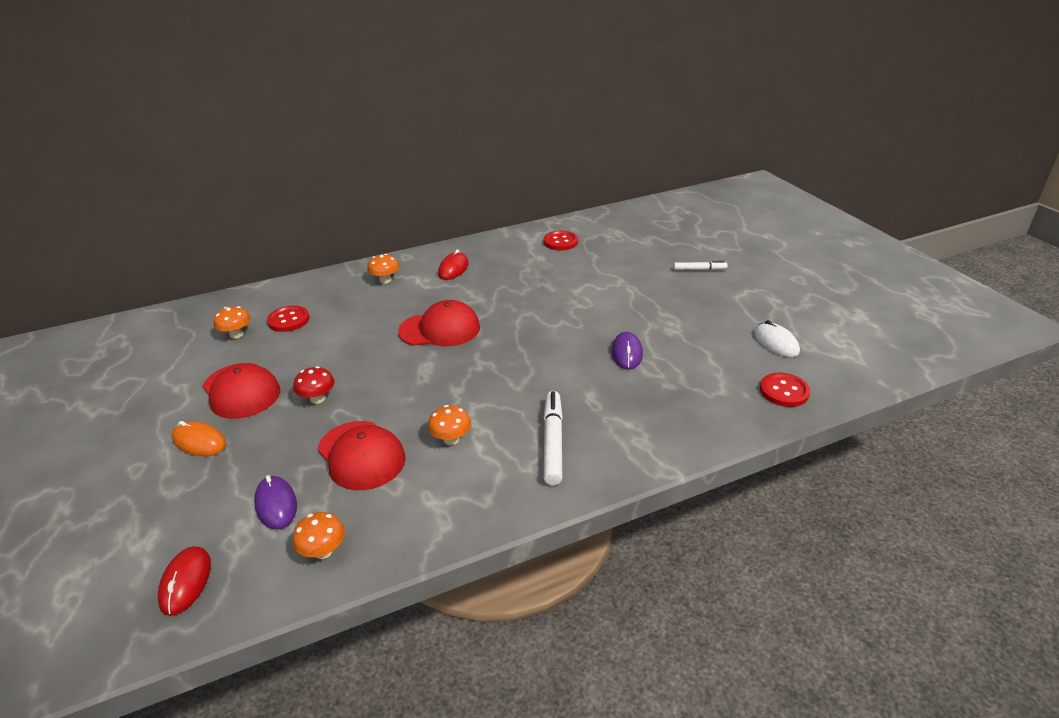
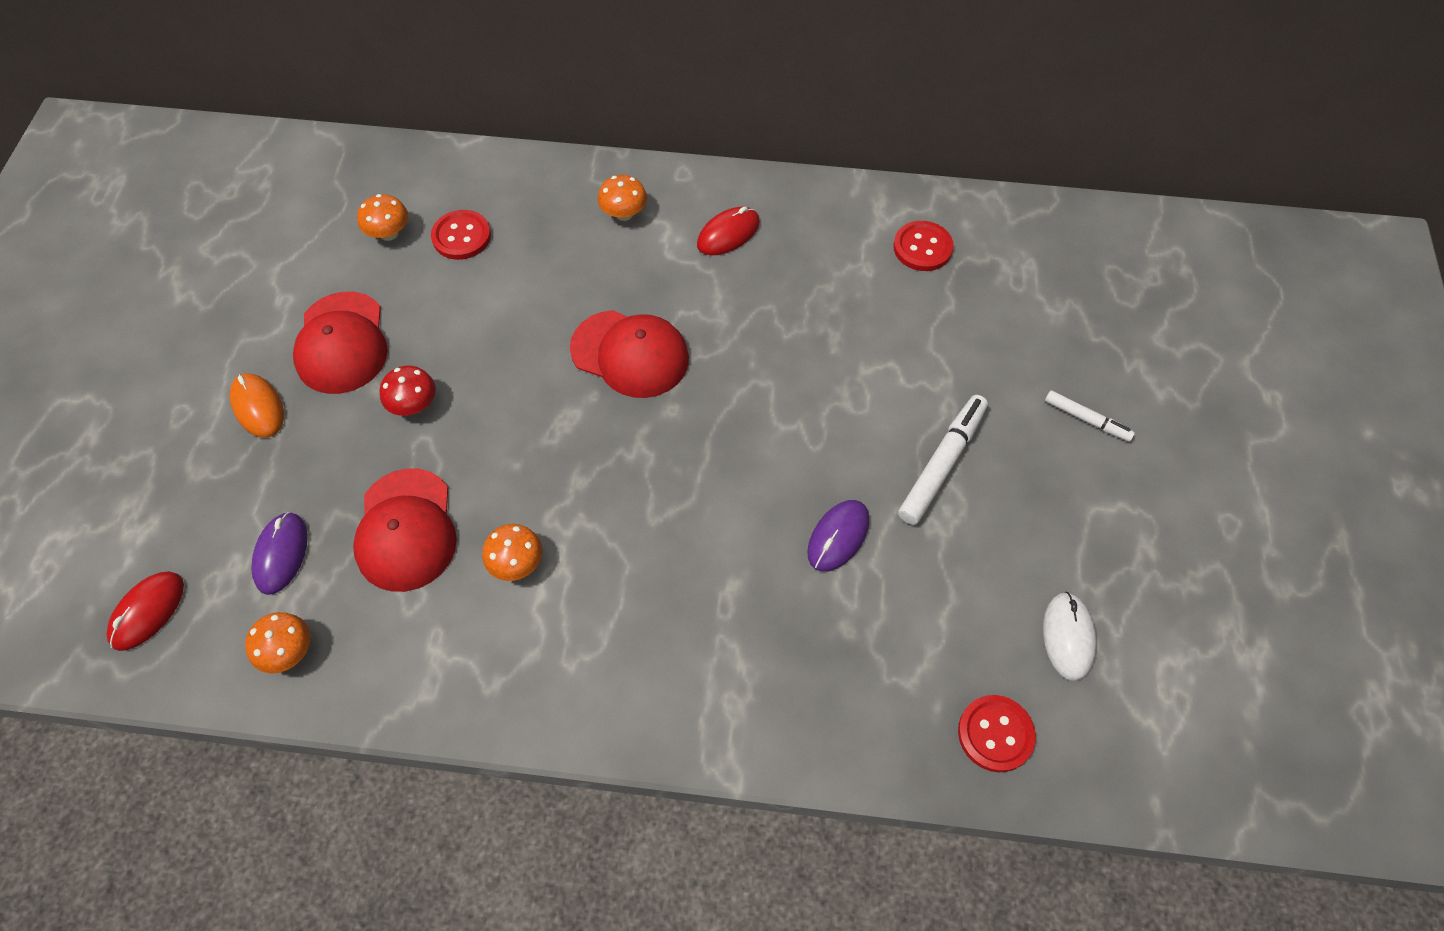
camera: 30 degrees right, 25 degrees up
(553, 442) = (628, 640): white marker -> white marker (942, 464)

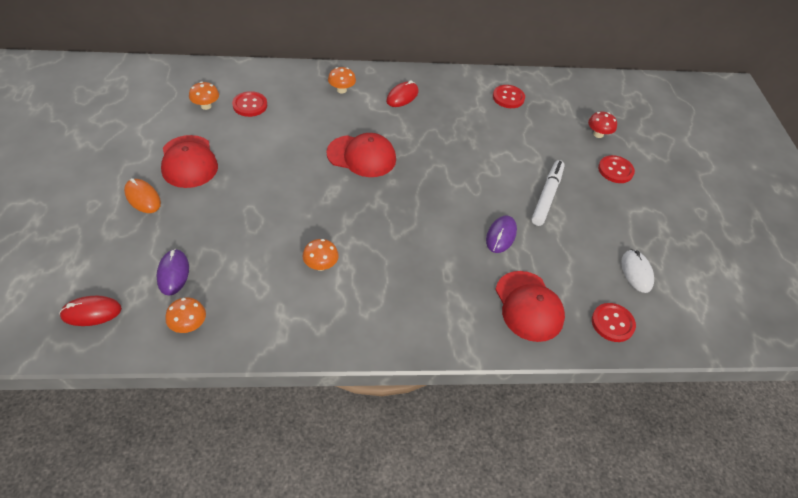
camera: 15 degrees left, 10 degrees down
(148, 612) = (91, 312): red mouse -> red mouse turned 60 degrees clockwise
(406, 530) = (249, 254): red cap -> red cap (528, 306)
(414, 405) = (240, 190): red mushroom -> red mushroom (598, 134)
(1087, 419) = (615, 170): white marker -> red button

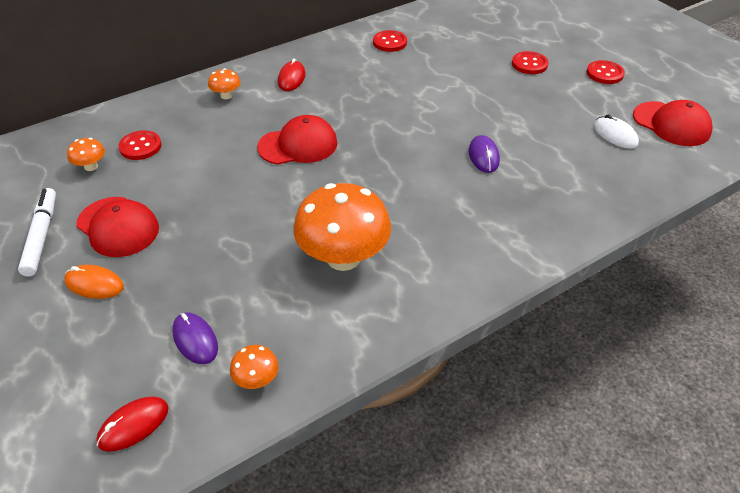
camera: 25 degrees left, 5 degrees down
(320, 265) = (343, 258): orange mushroom -> orange mushroom, size x2.30
(528, 306) = (557, 202): red cap -> red cap (671, 124)
(547, 196) = (493, 108): white marker -> white marker (41, 236)
(598, 134) = (491, 42): red mushroom -> none
(612, 323) = (632, 182): red button -> red button (604, 73)

